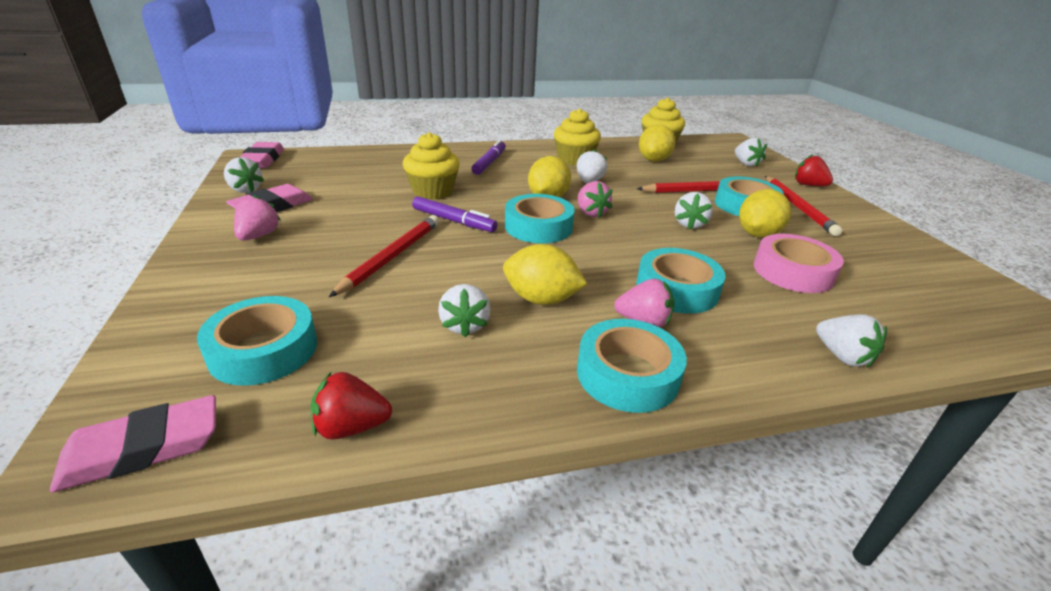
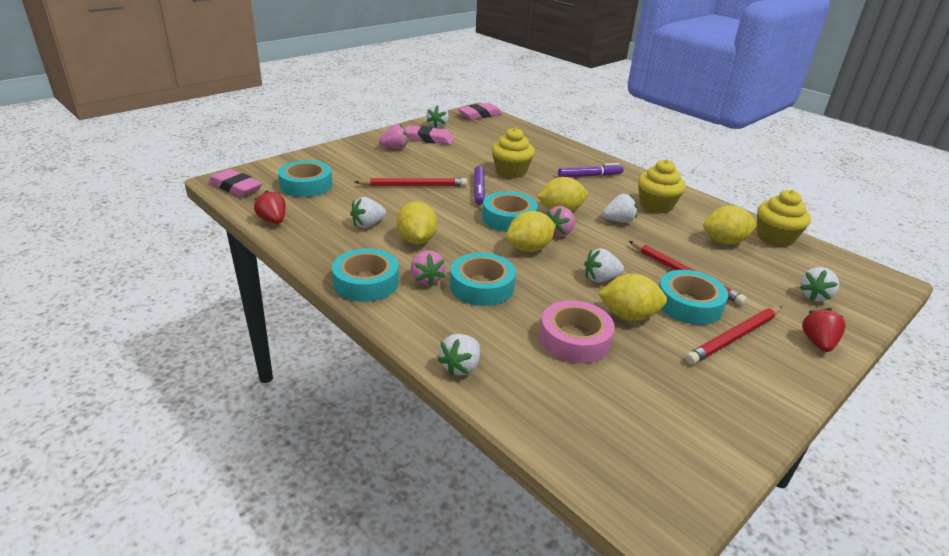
camera: 60 degrees right, 0 degrees up
(612, 238) = (529, 248): none -> yellow lemon

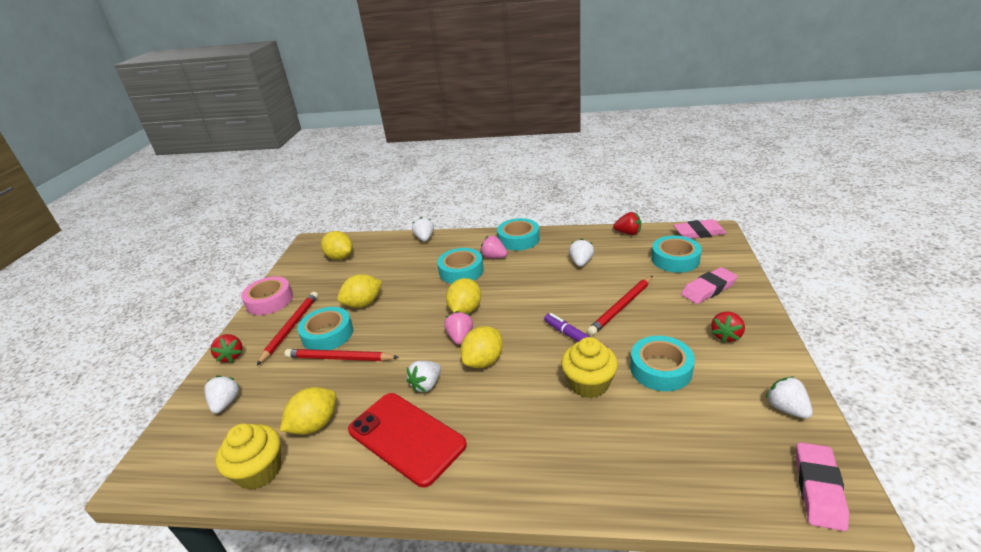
camera: 145 degrees right, 0 degrees up
(394, 148) = (726, 336): pink strawberry -> red strawberry
(416, 240) = (537, 272): yellow lemon -> yellow lemon (340, 257)
(428, 139) = (738, 374): pink eraser -> pink eraser (708, 289)
(509, 218) = (511, 325): turquoise tape -> turquoise tape (661, 369)
(574, 339) = (384, 275): pink tape -> pink tape (269, 300)
(589, 176) = (513, 441): purple marker -> none
(600, 279) = (397, 317): white strawberry -> none
(656, 205) = (406, 437): yellow cupcake -> red phone

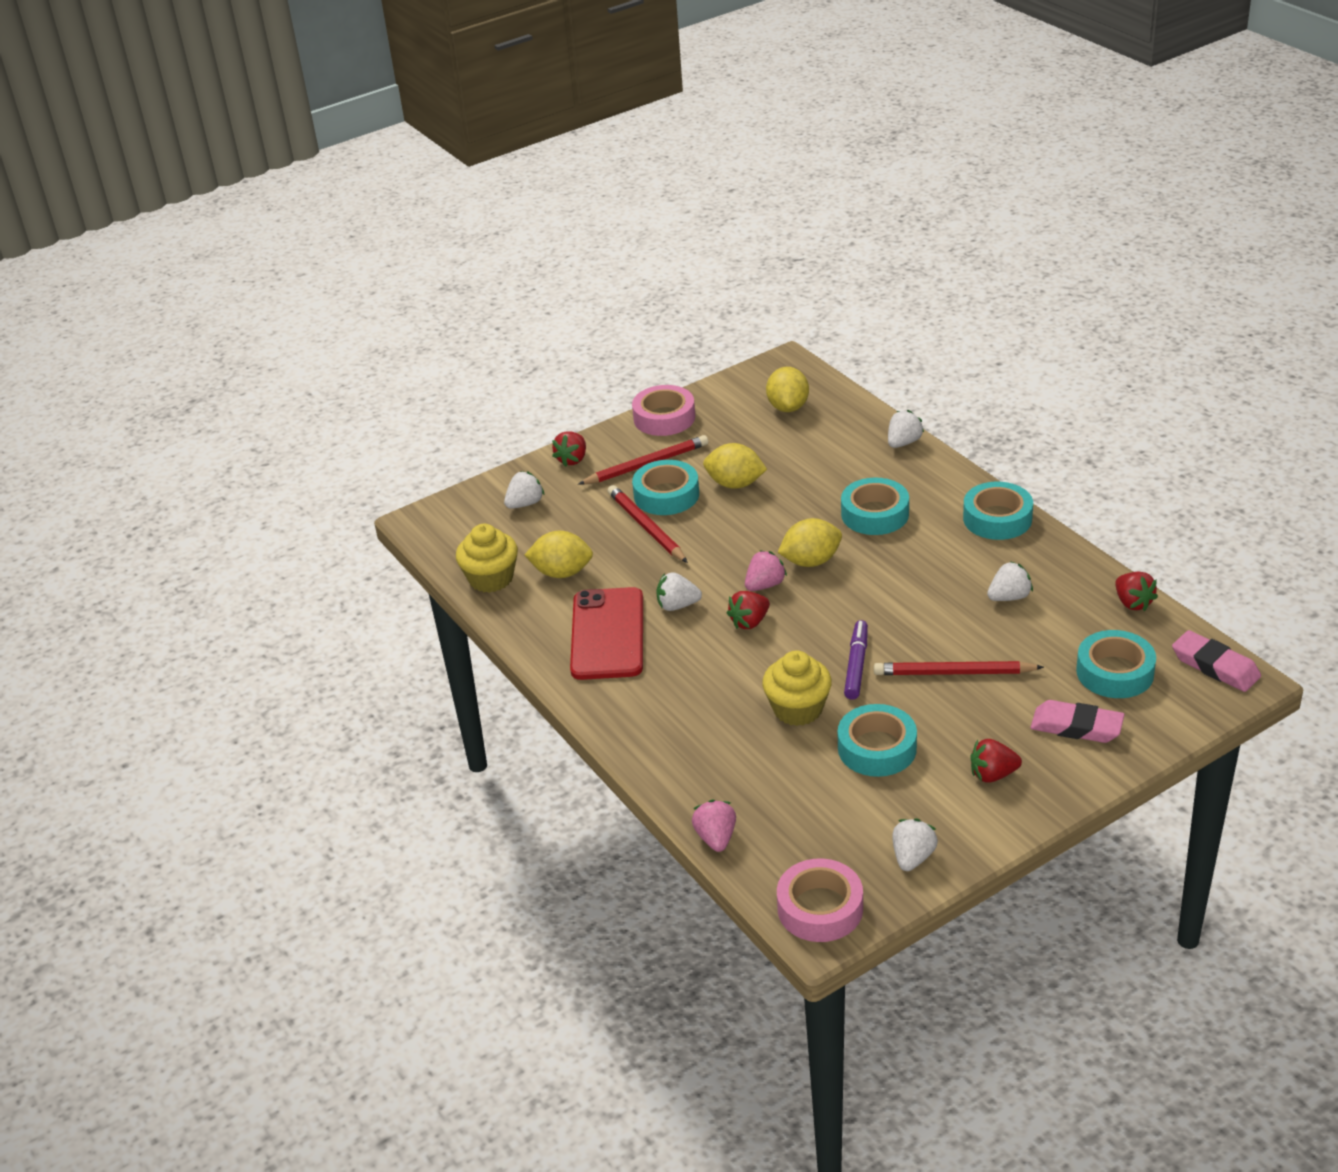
camera: 50 degrees right, 5 degrees up
(483, 361) = (749, 622): yellow lemon -> red strawberry
(494, 257) = (933, 522): pink strawberry -> pink strawberry (716, 838)
(819, 489) = (820, 908): pink eraser -> pink tape

